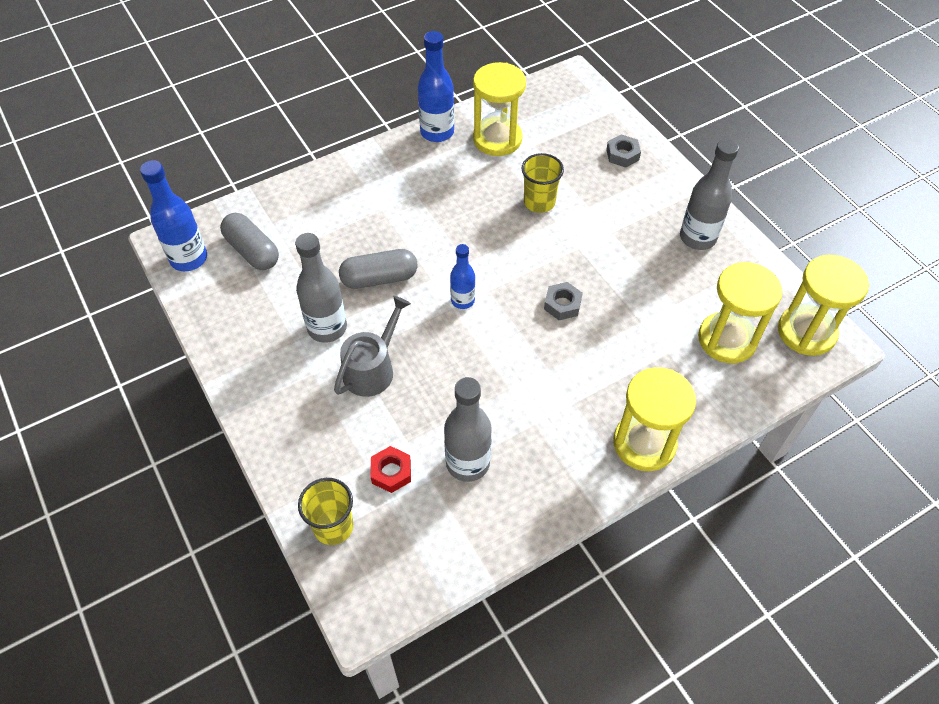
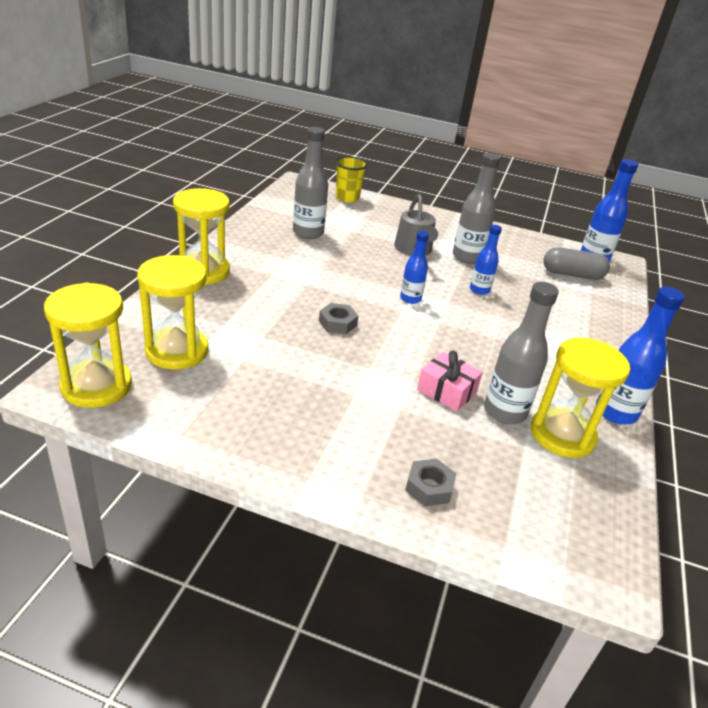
camera: 135 degrees right, 20 degrees down
(379, 278) = (479, 290): grey capsule -> blue bottle
(391, 472) = (345, 219): red nut -> none
(539, 202) = (446, 391): yellow cup -> pink gift
(697, 238) = (265, 428): grey bottle -> grey bottle (504, 412)

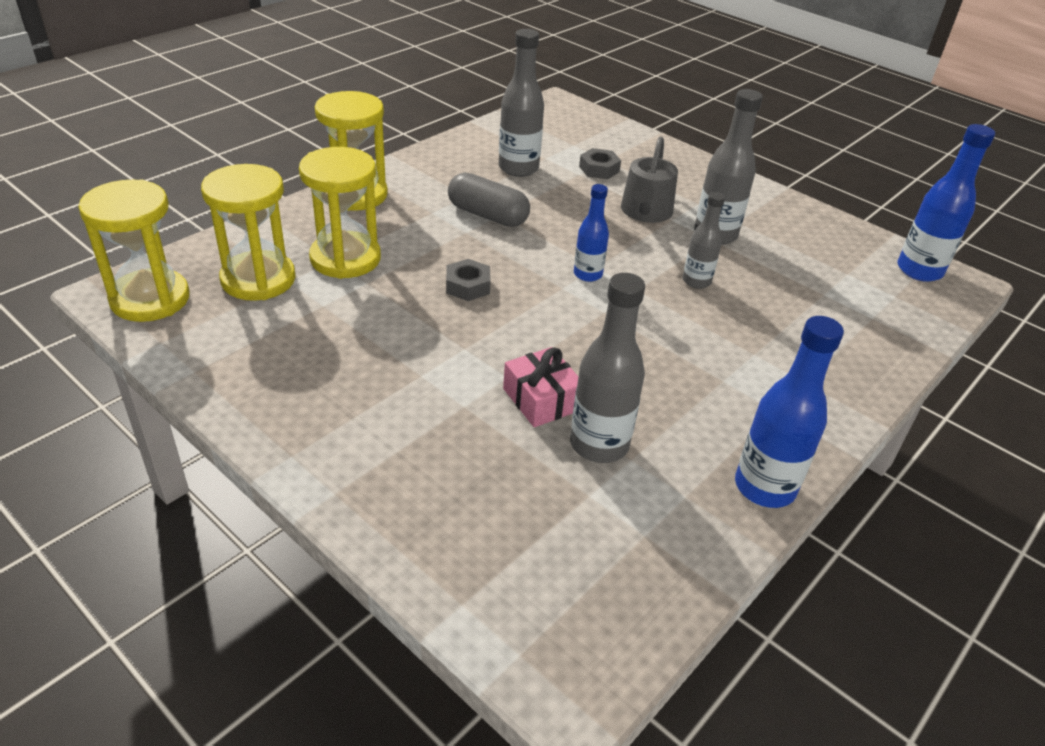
camera: 25 degrees right, 5 degrees up
(347, 198) = (606, 131): yellow cup -> none
(429, 487) = (424, 506): grey nut -> grey nut (599, 169)
(479, 290) = (696, 281): blue bottle -> grey bottle
(562, 435) = (657, 494): yellow hourglass -> yellow hourglass (345, 258)
(572, 274) = (862, 287): grey capsule -> grey capsule (488, 215)

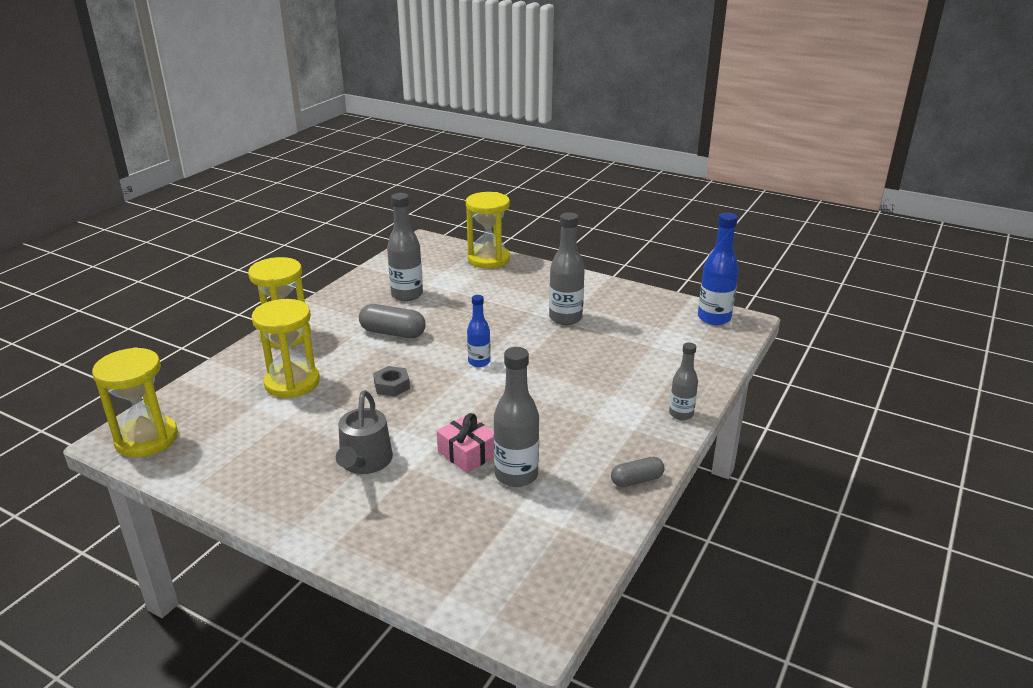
camera: 10 degrees left, 10 degrees down
(258, 279) = (228, 410): yellow hourglass -> yellow hourglass (488, 259)
(599, 169) = (468, 285): grey nut -> none
(645, 212) = (511, 311): grey watering can -> grey watering can (365, 462)
(696, 281) = (559, 353): grey bottle -> grey bottle (681, 414)
(764, 487) = (636, 480): blue bottle -> grey capsule

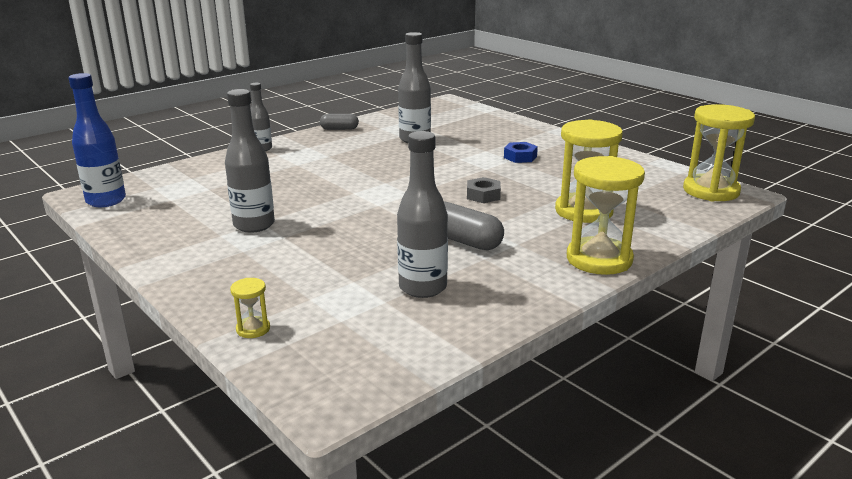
camera: 160 degrees left, 5 degrees down
(365, 462) = (520, 157): grey watering can -> blue nut
(467, 453) = (441, 151): pink gift -> none
(479, 362) = (387, 201): blue bottle -> none
(488, 259) = (253, 329): yellow hourglass -> yellow hourglass, size x0.44

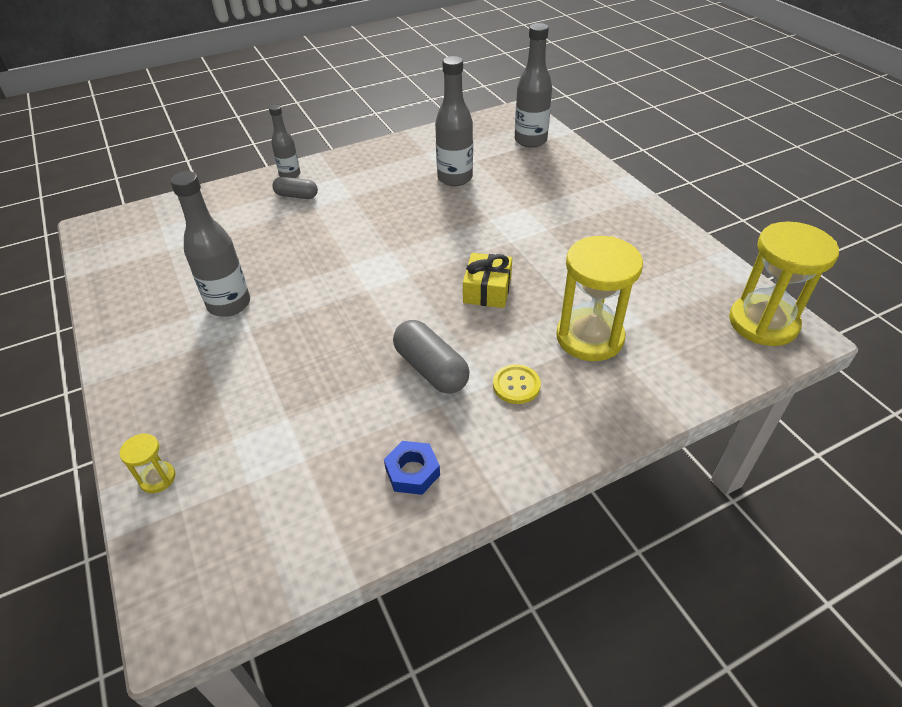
camera: 15 degrees right, 20 degrees up
(106, 201) = (108, 242): blue bottle -> none
(339, 129) = (382, 150): grey capsule -> grey capsule (296, 196)
(422, 287) = (353, 443): grey bottle -> grey bottle (530, 140)
(483, 195) = (487, 290): grey nut -> yellow gift
(520, 157) = (559, 225): blue nut -> blue nut (412, 472)
(541, 241) = (516, 385): none -> yellow button
(599, 259) = (569, 430): yellow hourglass -> none

